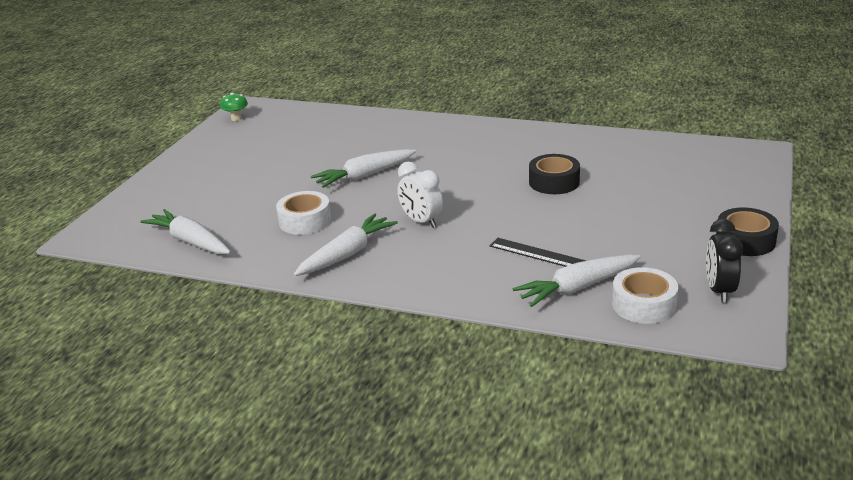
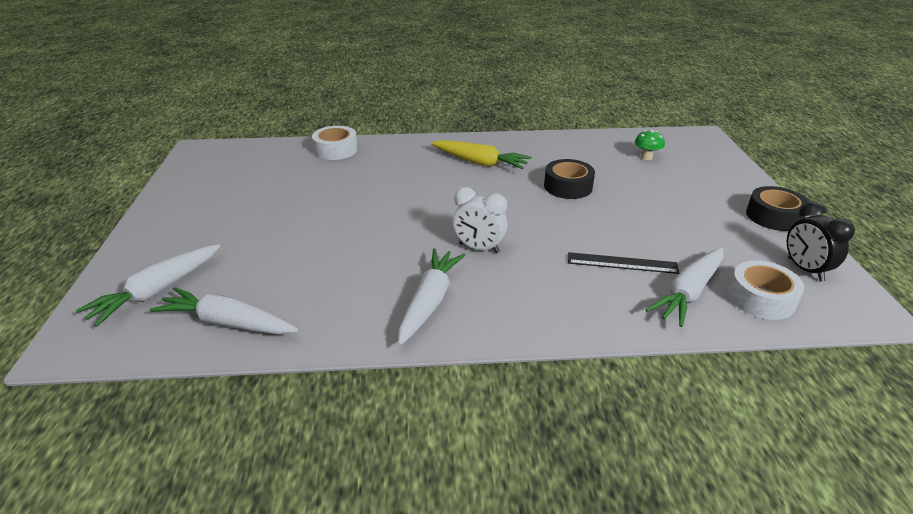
camera: 25 degrees left, 5 degrees up
(236, 118) = (194, 164): green mushroom -> green mushroom (646, 157)
(305, 221) = (353, 270): white tape -> white tape (336, 150)
(364, 176) = (381, 207): white carrot -> white carrot (157, 291)
(487, 148) = (480, 162): none -> yellow carrot

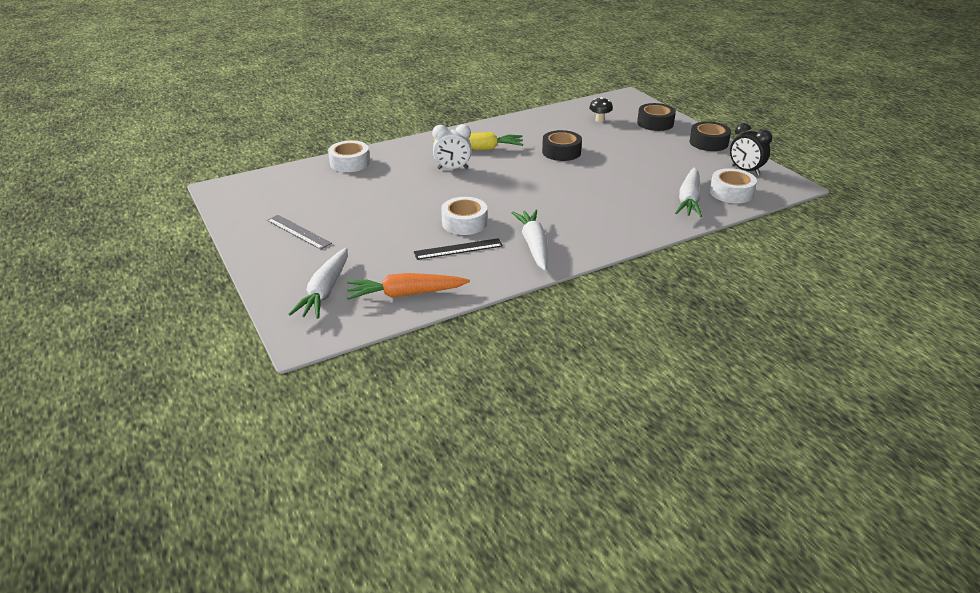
camera: 25 degrees left, 0 degrees up
(211, 212) = (298, 232): none -> grey ruler
(228, 323) = (406, 294): white carrot -> orange carrot
(379, 247) = (464, 223): none -> white tape
(479, 248) = (536, 206): white clock -> white clock (452, 169)
(622, 263) = (637, 193): black ruler -> black ruler (458, 249)
(646, 157) = (600, 120): green mushroom -> black mushroom
(715, 175) = (655, 123): none -> black tape

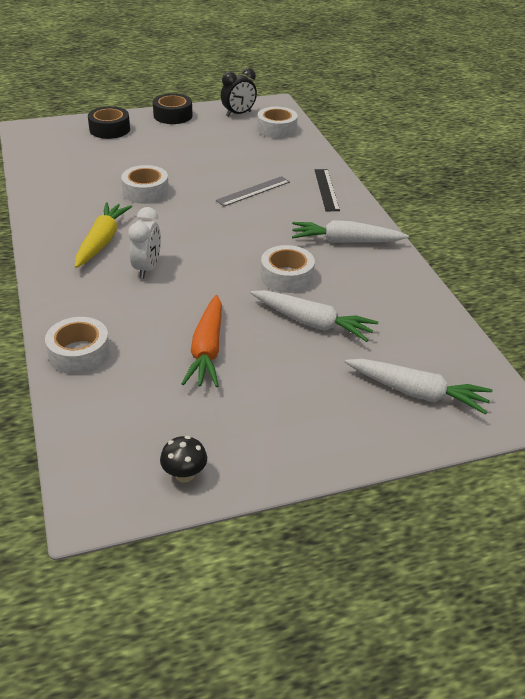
camera: 80 degrees left, 5 degrees up
(298, 232) = (269, 412): grey ruler -> grey ruler (253, 191)
(406, 294) = (427, 332): orange carrot -> orange carrot (207, 350)
(458, 249) = (342, 288): black ruler -> black ruler (326, 189)
(561, 152) = (145, 192): black tape -> white tape
(600, 120) = (78, 155): black mushroom -> black mushroom (184, 475)
(689, 200) = (282, 149): white carrot -> white carrot (312, 323)

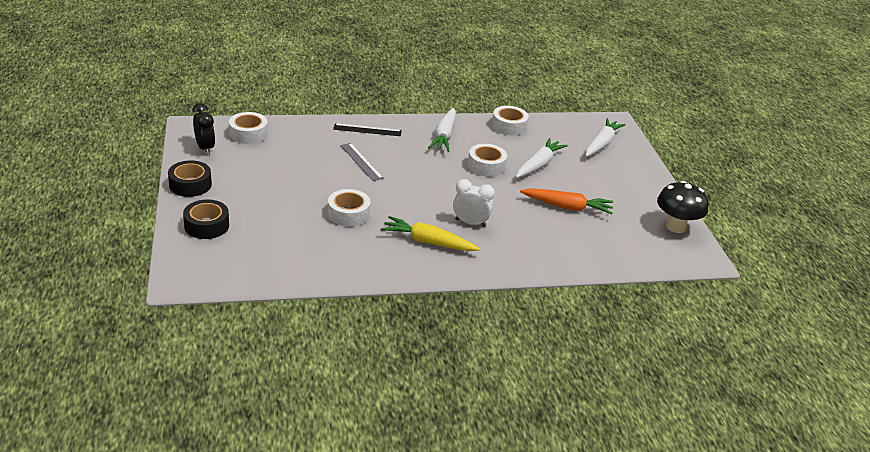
camera: 85 degrees left, 5 degrees down
(79, 353) = (573, 259): white tape -> white tape (509, 126)
(184, 475) = (675, 227): black mushroom -> black mushroom, size x1.89

